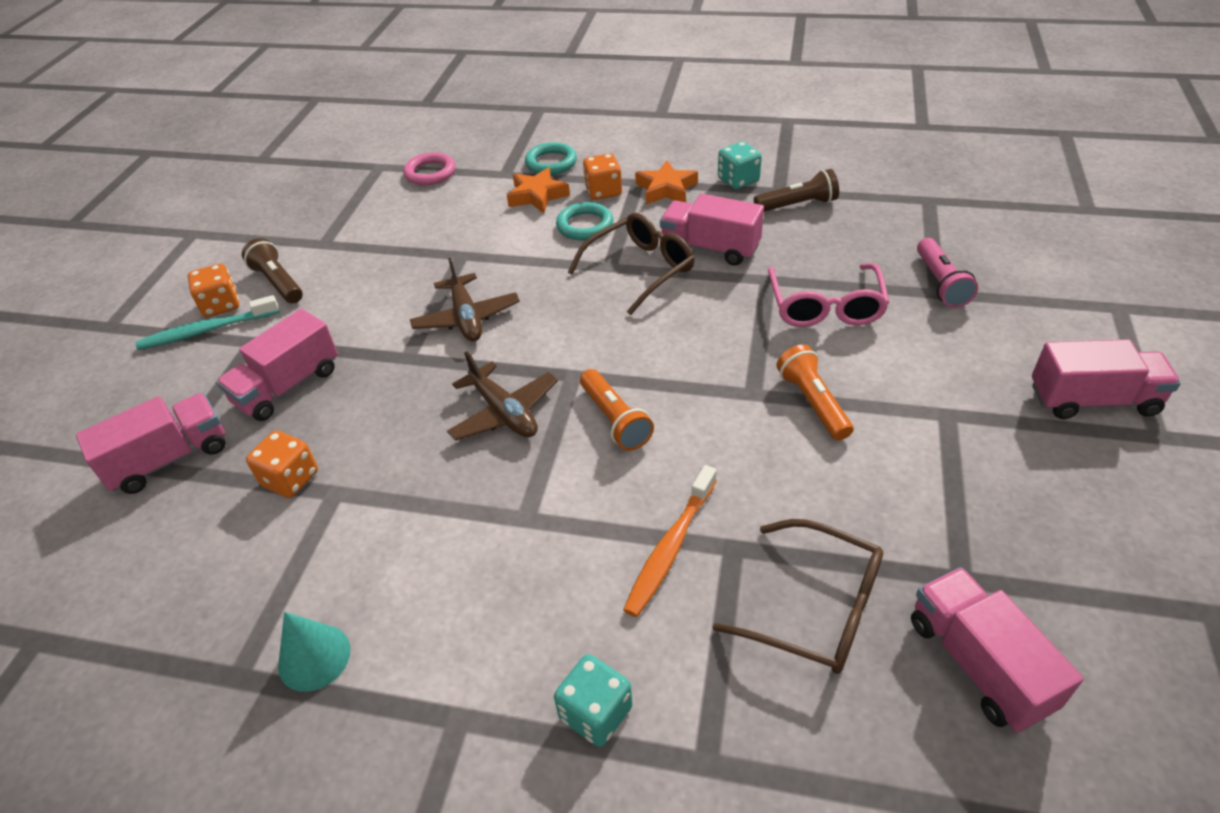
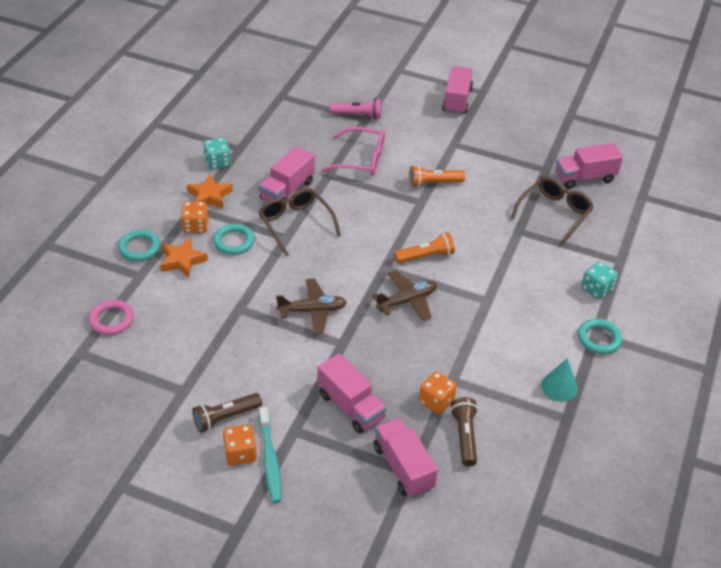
camera: 85 degrees left, 0 degrees up
(445, 726) = (599, 339): none -> turquoise ring
(670, 548) = (515, 251): orange toothbrush -> none
(797, 205) = (259, 145): brown flashlight -> brown flashlight (464, 436)

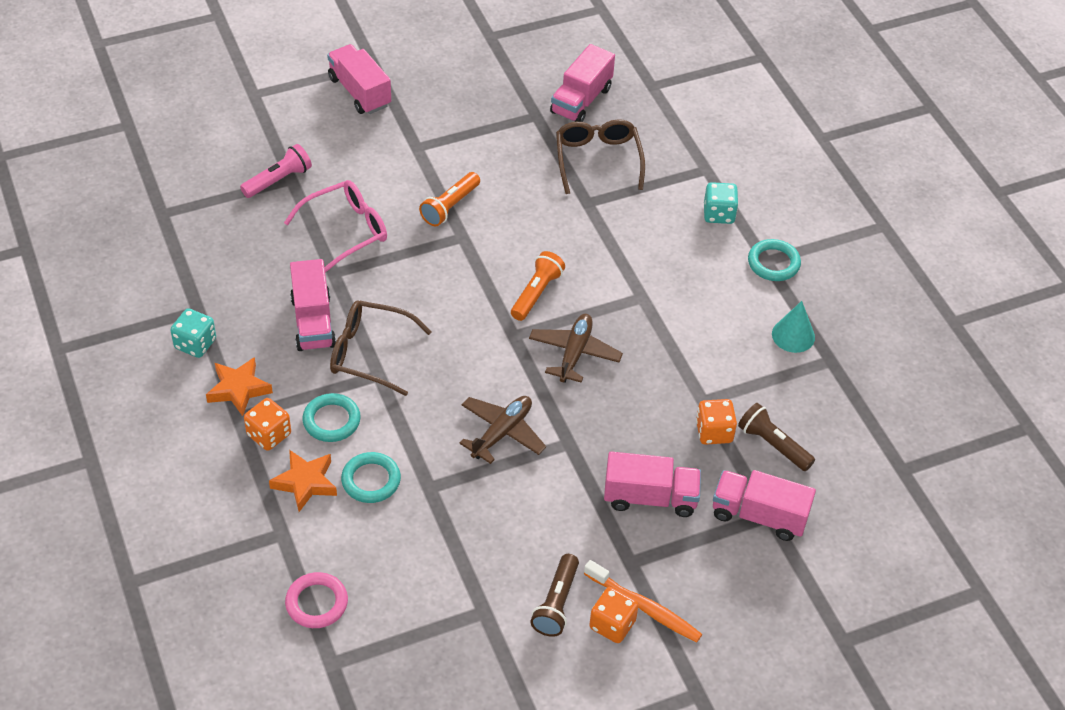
camera: 45 degrees left, 5 degrees up
(139, 248) = (240, 504): turquoise ring -> turquoise ring (371, 480)
(270, 460) = (644, 607): turquoise toothbrush -> orange toothbrush

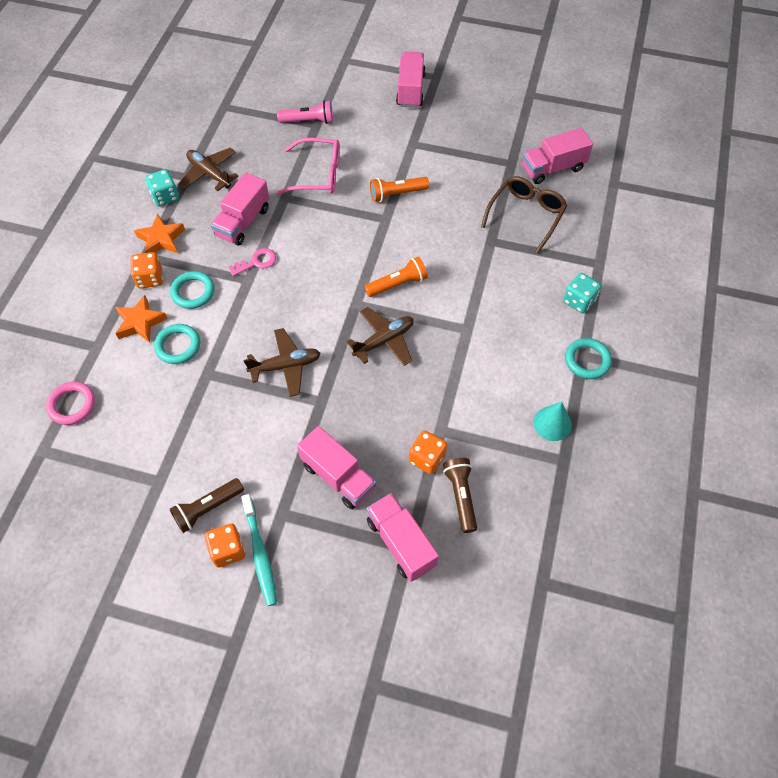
camera: 40 degrees right, 10 degrees up
(222, 293) = (209, 174): none -> brown plane
(370, 353) = (256, 262): brown glasses -> pink key
(644, 607) = (260, 553): orange toothbrush -> turquoise toothbrush

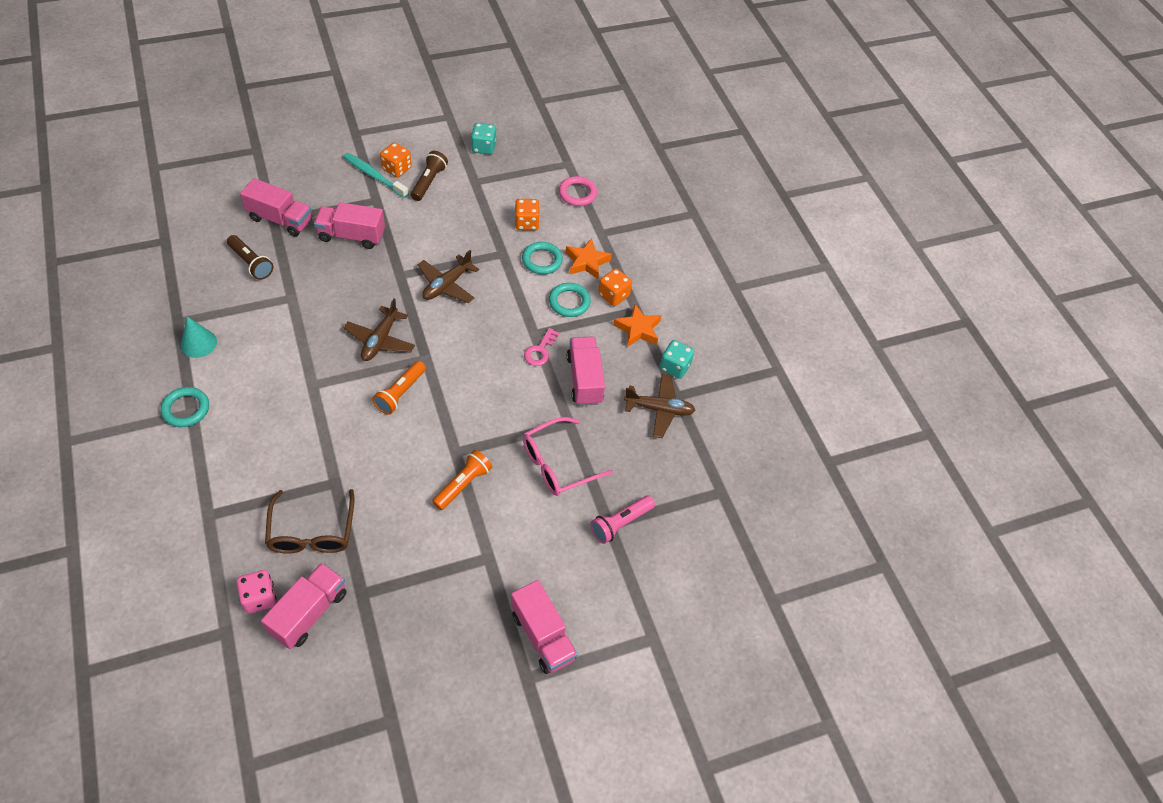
camera: 140 degrees right, 5 degrees down
(427, 458) = (291, 275): orange dice -> orange dice (527, 223)
(579, 301) = (215, 462): turquoise dice -> turquoise dice (483, 147)
(582, 192) = (260, 597): none -> pink dice

